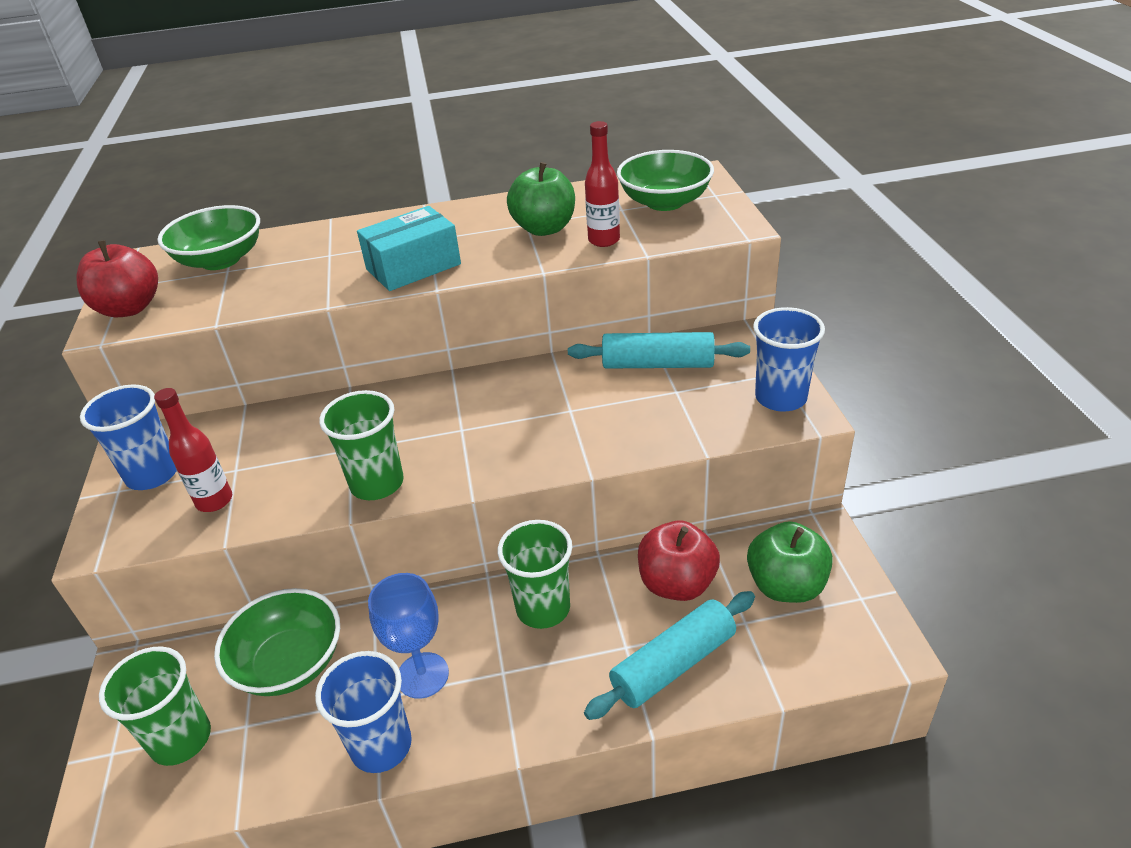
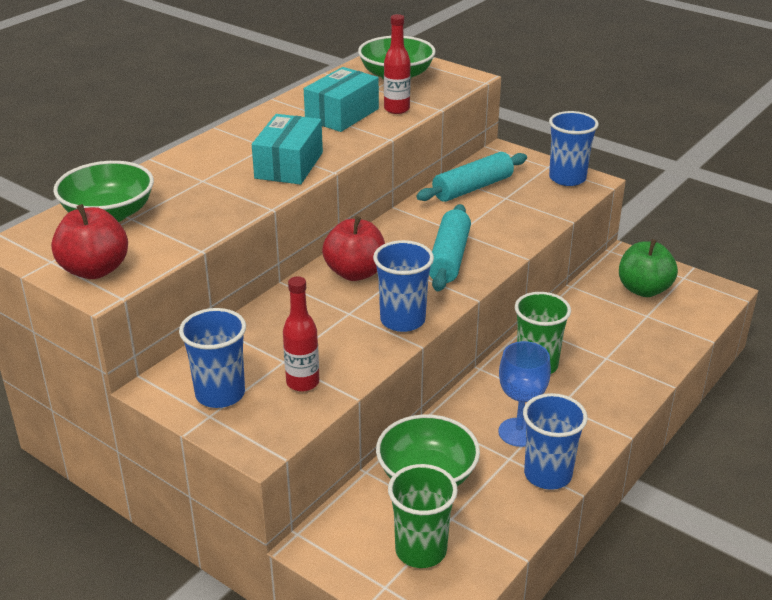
camera: 45 degrees left, 5 degrees down
(377, 483) = (402, 320): green cup -> blue cup
(544, 228) = (342, 114): green apple -> turquoise box
(673, 664) = (640, 352): turquoise rolling pin -> turquoise rolling pin (449, 258)
(677, 584) = (590, 316): red apple -> red apple (355, 273)

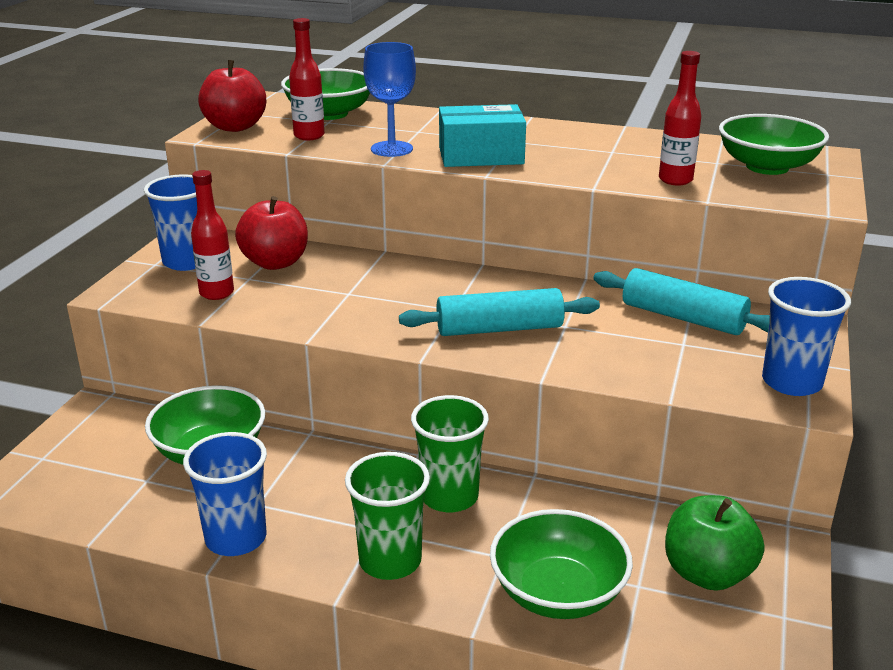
camera: 70 degrees right, 5 degrees down
(164, 233) = (309, 136): none -> red bottle
(342, 114) = (626, 158): turquoise box -> none
(355, 273) = (427, 282): red apple -> red apple (275, 263)
(402, 320) = (350, 323): blue cup -> none
(421, 550) = (94, 469): green cup -> green cup (390, 561)
(518, 432) = (307, 503): blue goblet -> blue goblet (391, 149)
(646, 345) = (558, 593): none -> green bowl

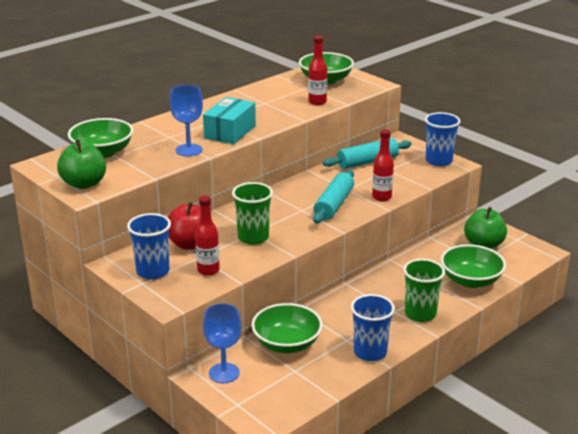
camera: 60 degrees left, 0 degrees up
(110, 424) = (224, 373): none -> blue goblet
(235, 127) = (84, 184): red apple -> green apple
(309, 136) = (134, 166): red bottle -> red bottle (381, 197)
(449, 496) = (387, 285): green cup -> green cup (253, 237)

